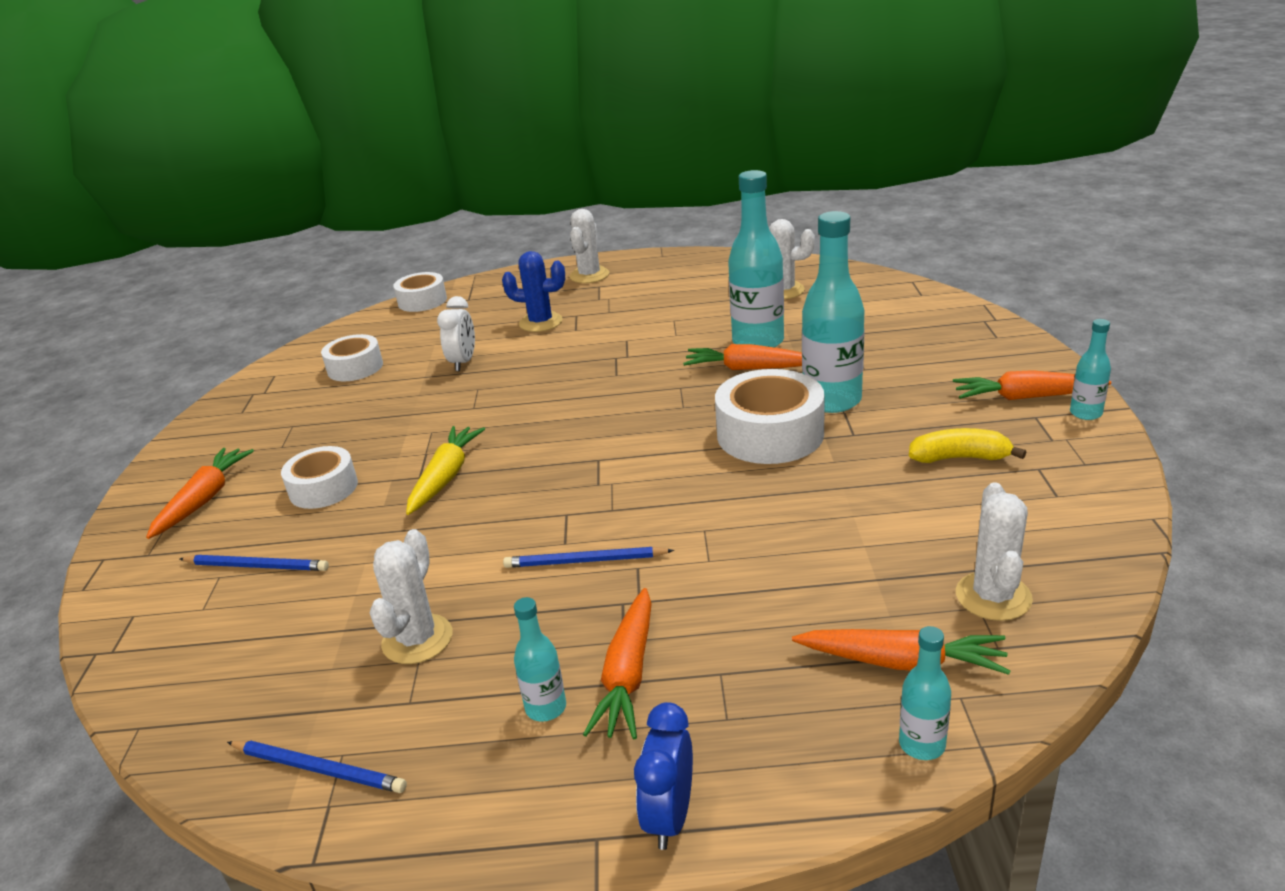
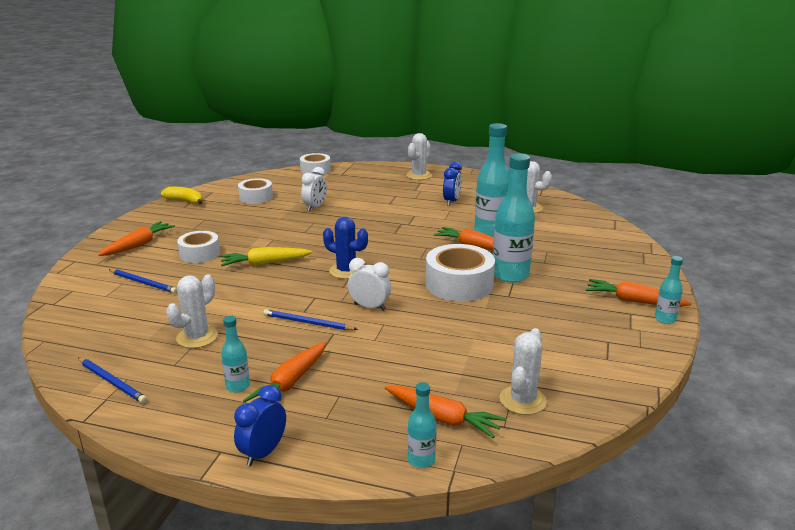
camera: 15 degrees right, 5 degrees down
(446, 477) = (265, 263): yellow carrot -> yellow carrot turned 135 degrees counterclockwise
(540, 322) = (372, 195): blue cactus -> blue cactus (346, 271)
(663, 507) = (369, 307): none -> white clock
(666, 305) = (451, 201): none -> blue clock
(960, 458) = (563, 324): yellow banana -> yellow banana (185, 201)

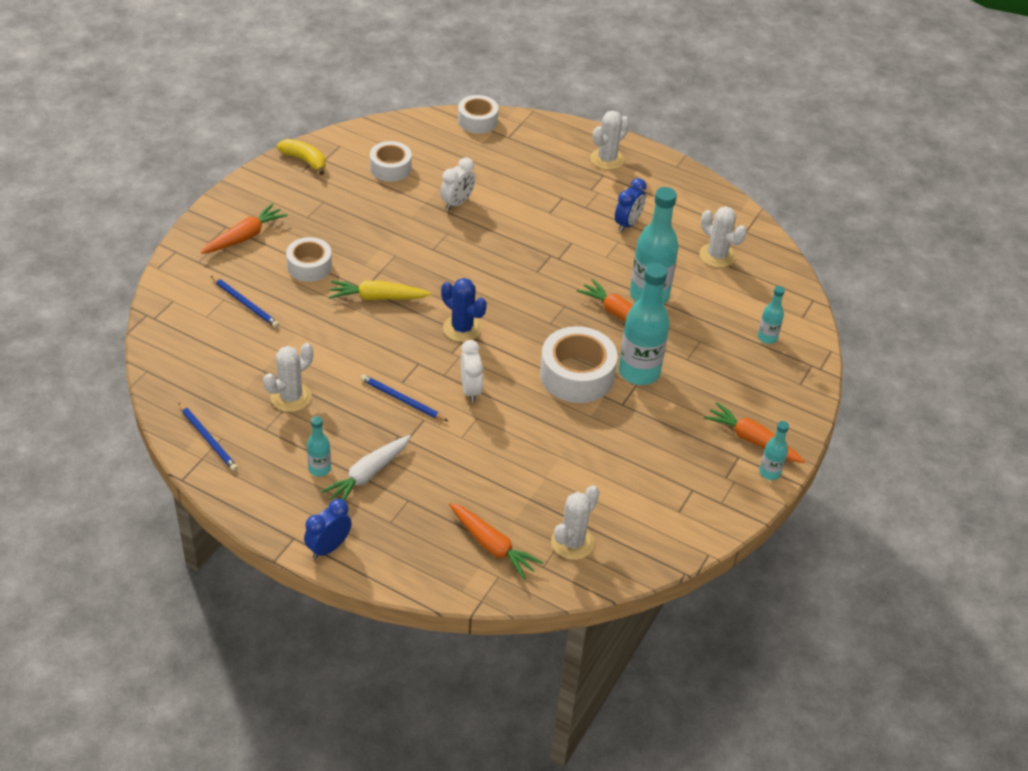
camera: 10 degrees right, 20 degrees up
(290, 382) = (367, 475): orange carrot -> white carrot
(369, 307) = (470, 390): white clock -> white clock turned 45 degrees clockwise
(421, 460) = (458, 584): turquoise bottle -> turquoise bottle (767, 337)

